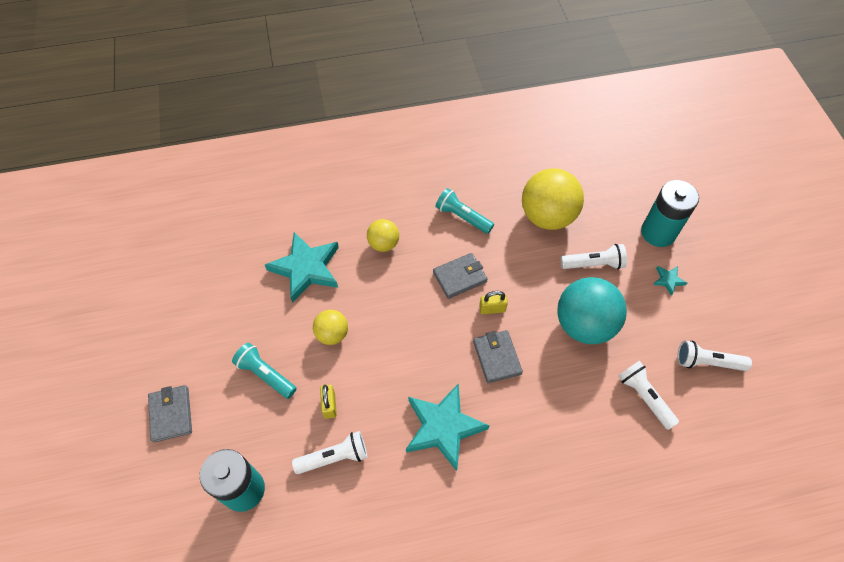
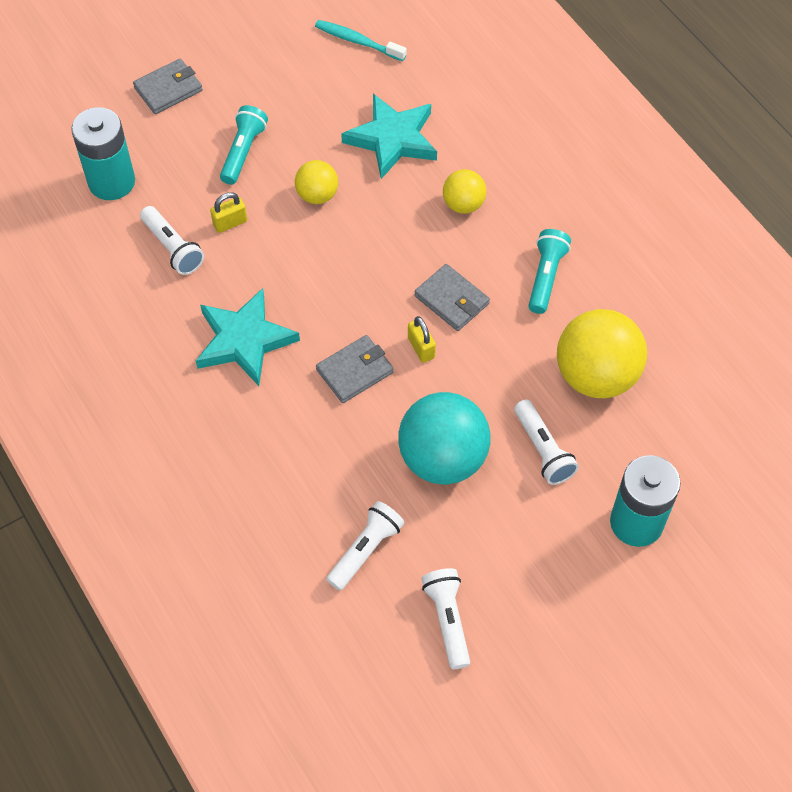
camera: 70 degrees right, 0 degrees up
(204, 262) = (357, 41): none -> turquoise toothbrush
(668, 280) = (559, 550): turquoise star -> none

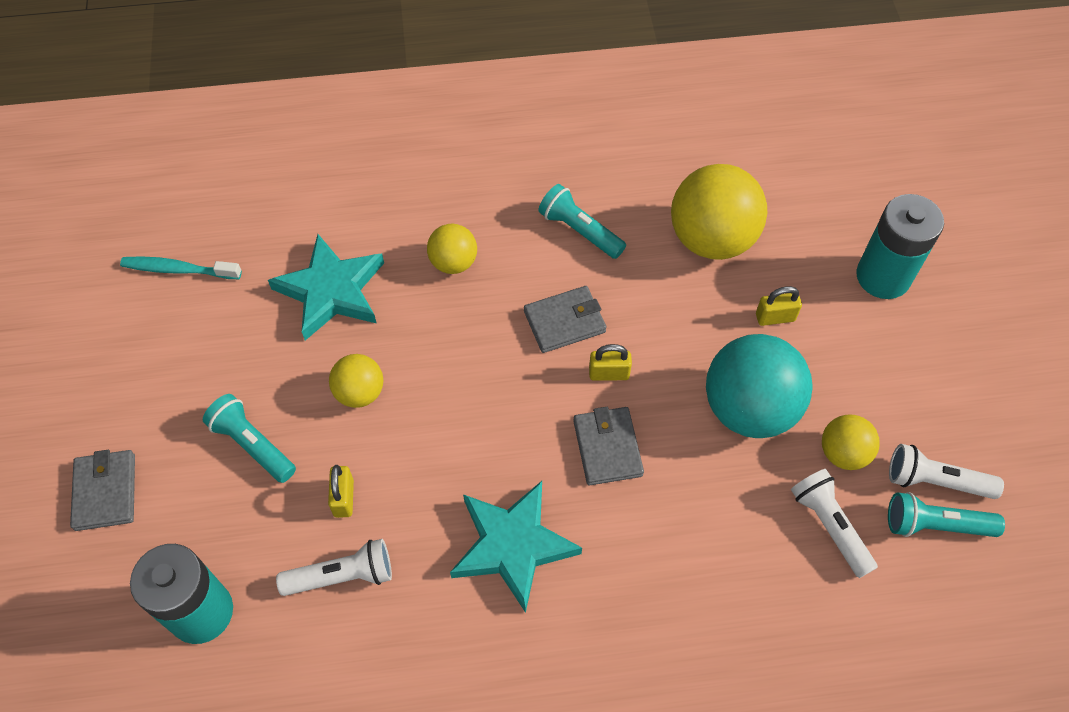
camera: 65 degrees left, 0 degrees up
(357, 41) = (178, 270): turquoise toothbrush -> turquoise toothbrush turned 45 degrees clockwise
(406, 630) = (935, 525): none -> turquoise flashlight
(437, 541) = (843, 453): none -> yellow ball
(543, 449) = (775, 317): white flashlight -> yellow padlock

